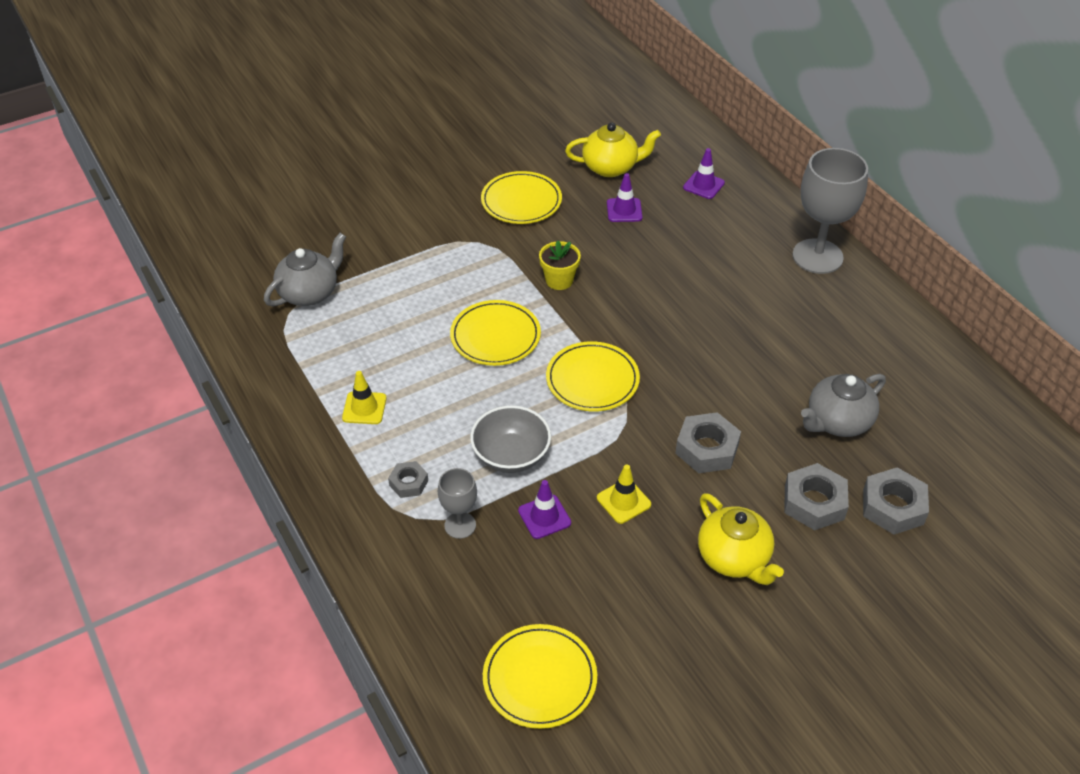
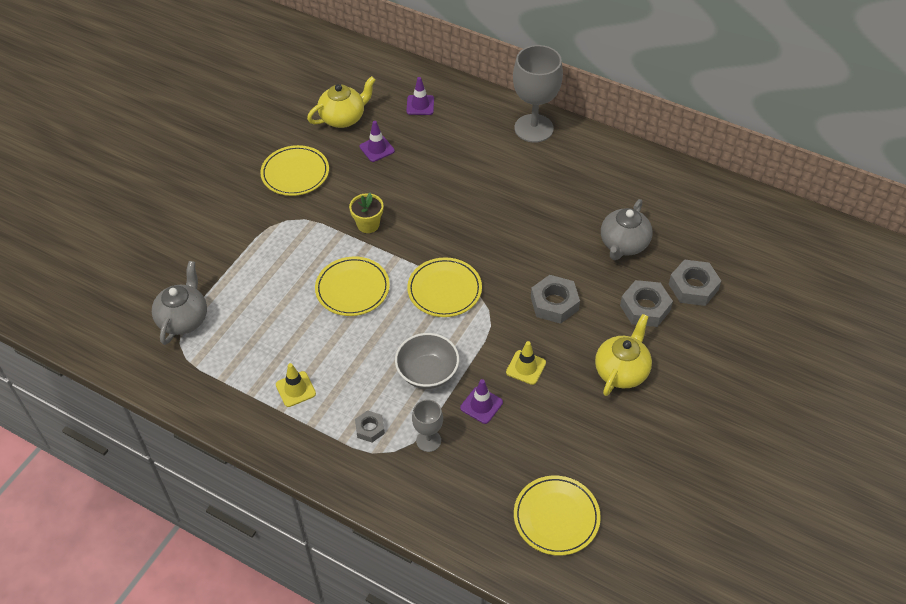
camera: 30 degrees left, 5 degrees up
(734, 558) = (621, 371): yellow teapot -> yellow teapot turned 90 degrees counterclockwise

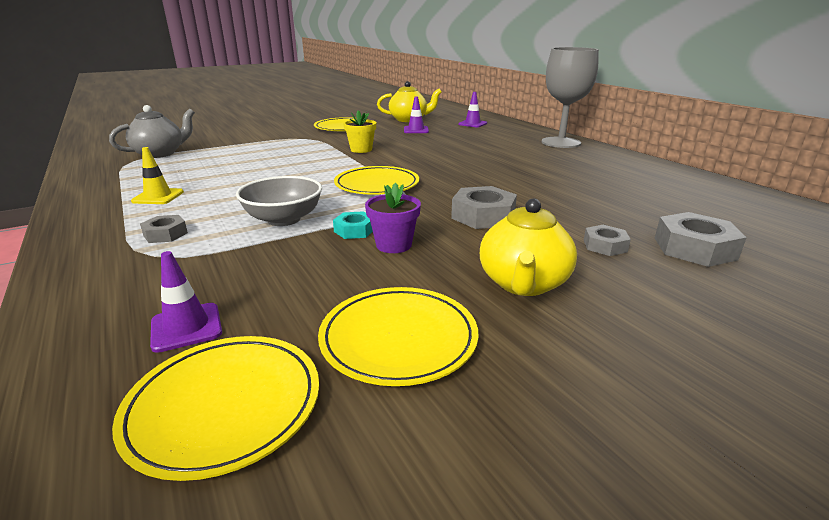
camera: 30 degrees right, 25 degrees down
(352, 289) = (299, 168): yellow plate -> yellow plate (398, 338)
(428, 440) = (201, 260): grey goblet -> none
(481, 405) = (301, 255): purple traffic cone -> purple traffic cone (186, 327)
(487, 363) = (354, 230): none -> turquoise nut
(526, 367) = (393, 245): yellow traffic cone -> purple flower pot
(621, 371) = (523, 284): yellow teapot -> yellow teapot turned 135 degrees clockwise
(623, 244) = (608, 203): grey teapot -> none
(645, 308) = (605, 246): grey nut -> grey nut, size x0.58

